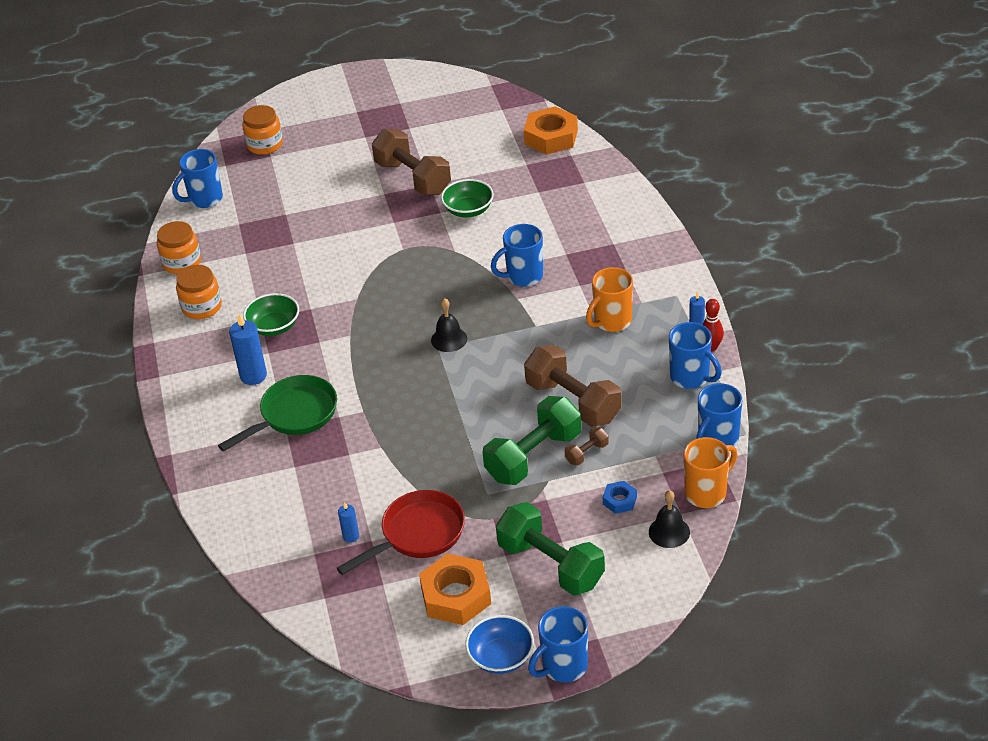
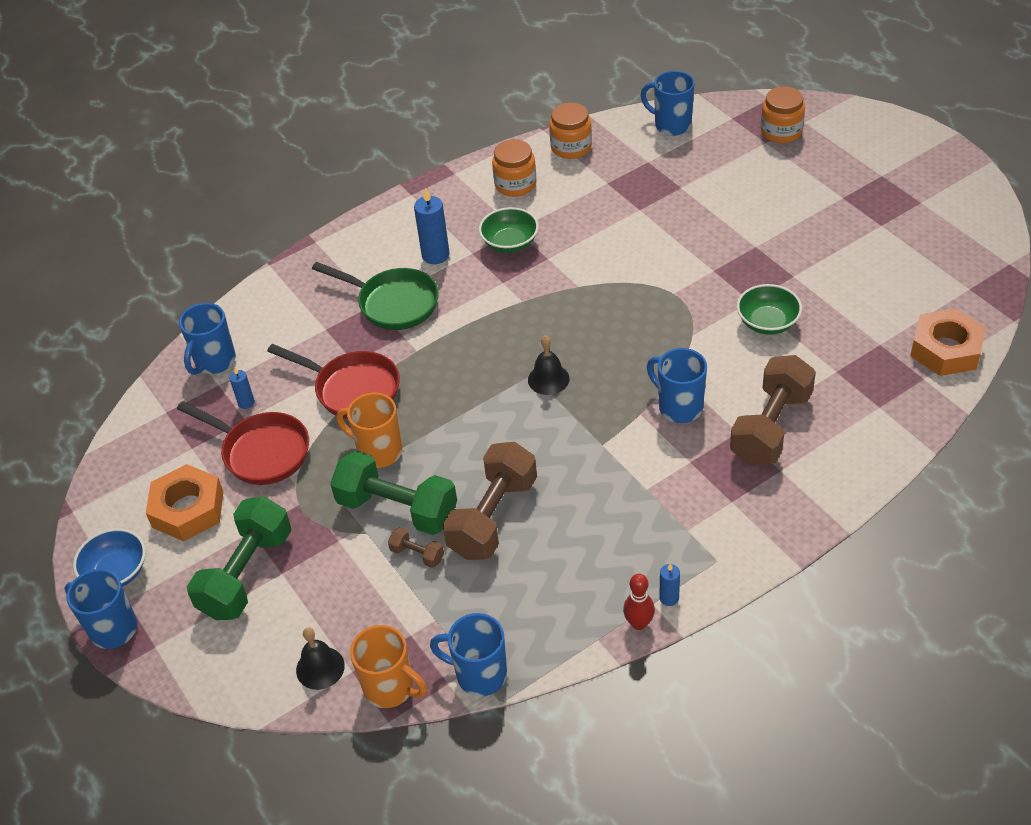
camera: 70 degrees right, 5 degrees up
(381, 461) = (352, 389): none -> red pan
(413, 178) = (795, 259): brown dumbbell -> brown dumbbell (771, 427)
(611, 322) = (640, 511): orange mug -> orange mug (378, 451)
(619, 500) = (355, 607): blue nut -> none
(691, 378) = (576, 617): blue mug -> blue mug (214, 362)

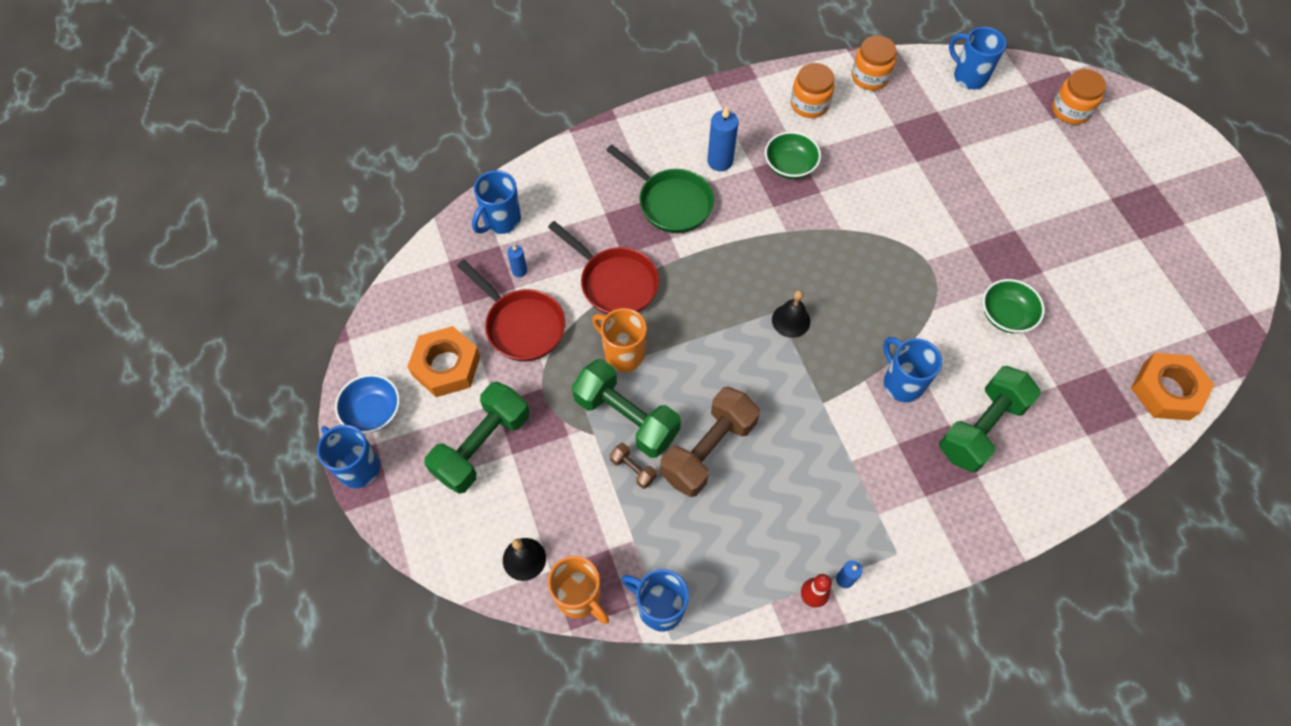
camera: 10 degrees right, 15 degrees up
(771, 427) = (981, 428): brown dumbbell -> green dumbbell

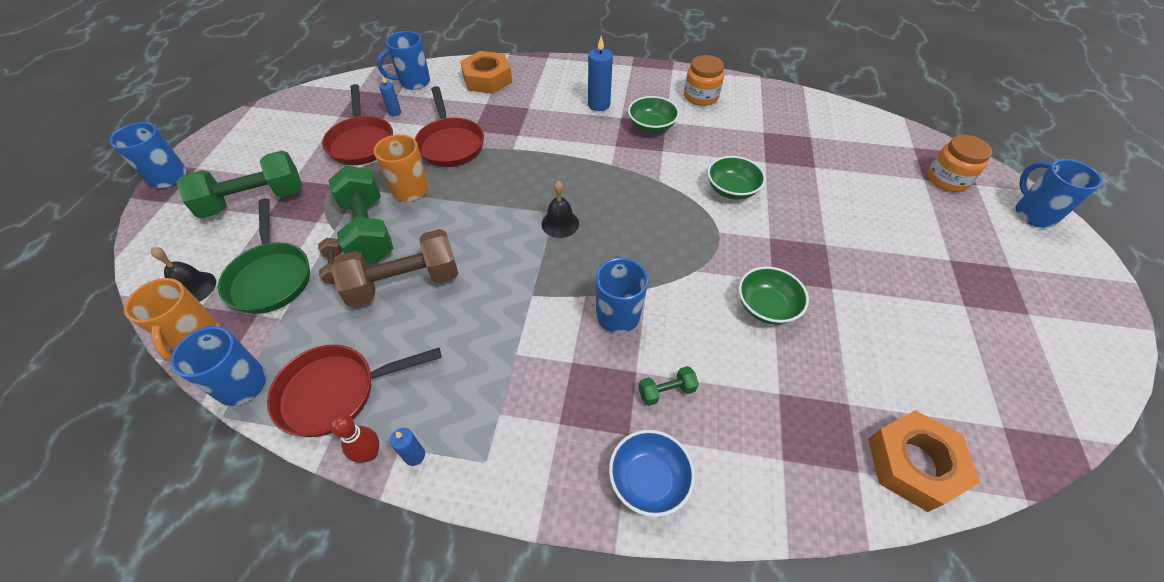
camera: 30 degrees right, 10 degrees down
(373, 412) = (216, 149): blue bowl -> blue bowl (648, 479)
(446, 366) = (289, 144): orange nut -> orange nut (487, 79)
(670, 202) = (538, 114): green pan -> green pan (271, 277)
(742, 570) = (336, 392): none -> red pan
(870, 77) = (766, 97): orange jar -> none
(908, 208) = (731, 190): none -> green bowl
(969, 76) = (857, 125): blue mug -> blue mug (1033, 214)
(981, 428) = (666, 391): green dumbbell -> green dumbbell, size x0.44

